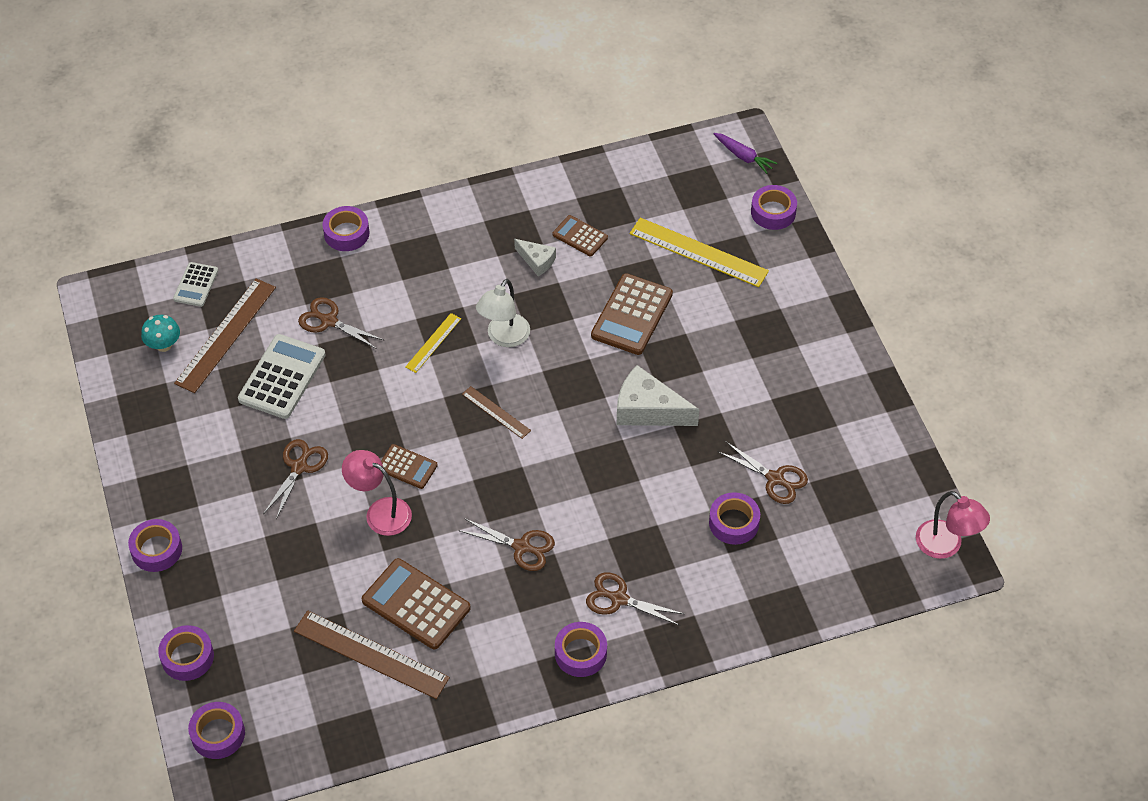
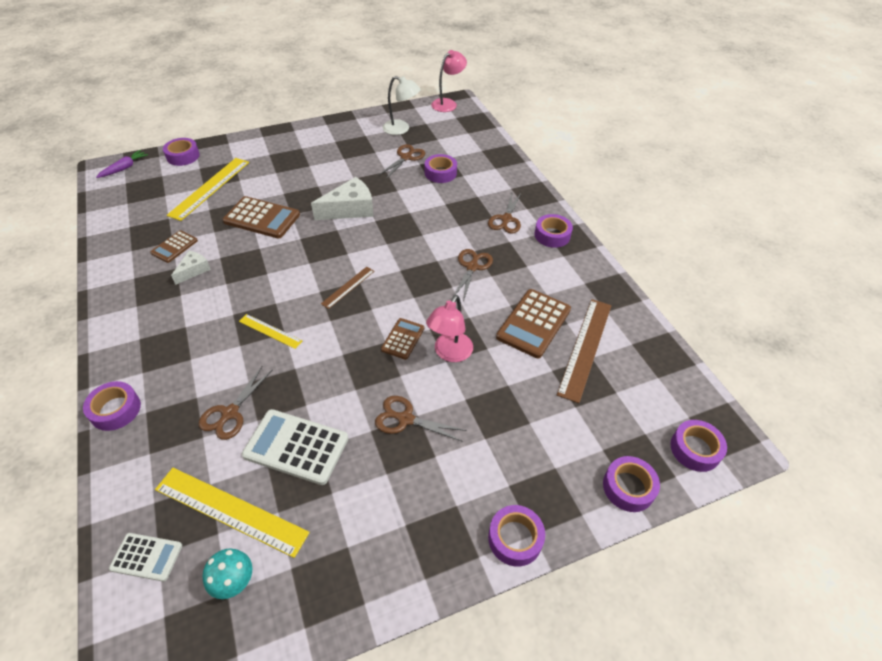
camera: 95 degrees left, 5 degrees down
(225, 335) = (230, 511): brown ruler -> yellow ruler
(504, 337) = (272, 286): white lamp -> white lamp (401, 129)
(648, 410) = (350, 209): white cheese -> white cheese turned 135 degrees counterclockwise

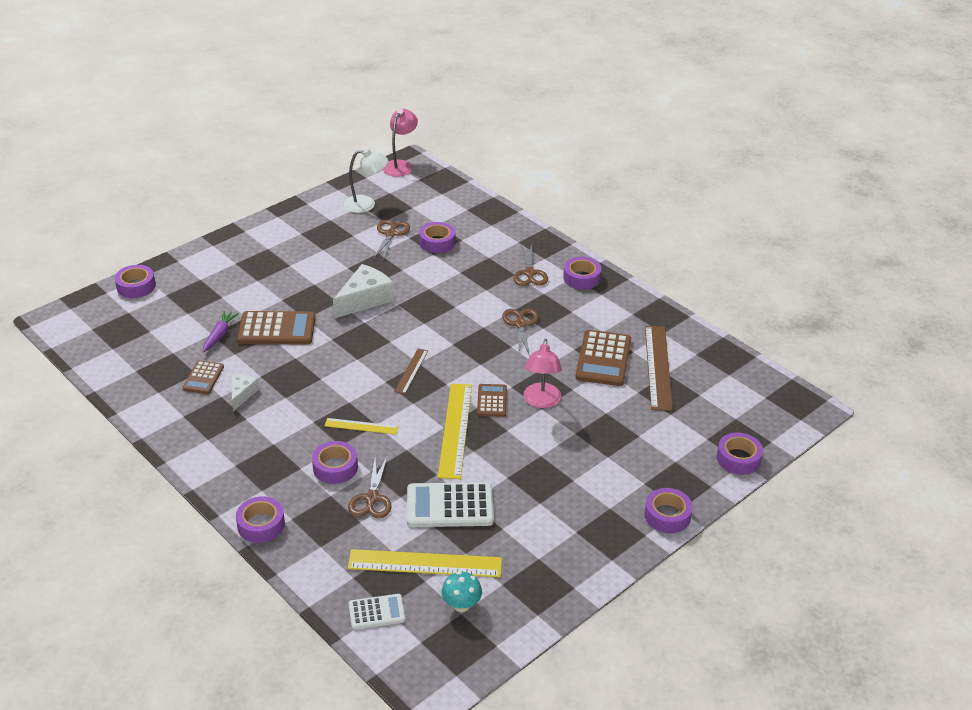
camera: 20 degrees left, 10 degrees down
(124, 168) = (77, 314): purple carrot -> purple carrot (219, 335)
(210, 188) = (195, 312): yellow ruler -> yellow ruler (455, 430)
(406, 419) = (532, 461): brown scissors -> none
(695, 449) = (779, 419): purple tape -> purple tape (335, 467)

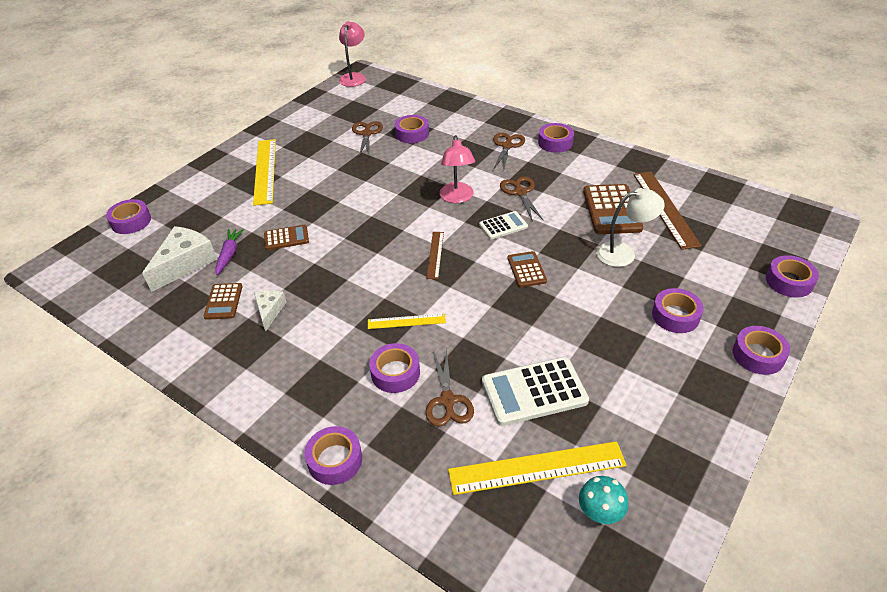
camera: 10 degrees left, 5 degrees up
(277, 329) = (286, 238): brown calculator -> brown calculator, size x0.58
(365, 299) = (364, 195): white cheese -> white cheese (185, 263)
(366, 205) = (335, 113): white lamp -> white lamp (623, 253)
(376, 612) = (508, 546): white calculator -> white calculator (503, 226)
(455, 430) = (504, 306): yellow ruler -> yellow ruler (265, 171)
(529, 273) = (507, 146): brown scissors -> brown scissors turned 150 degrees counterclockwise
(541, 401) = (574, 261): pink lamp -> pink lamp (457, 198)
(610, 468) = (675, 316): none -> purple tape

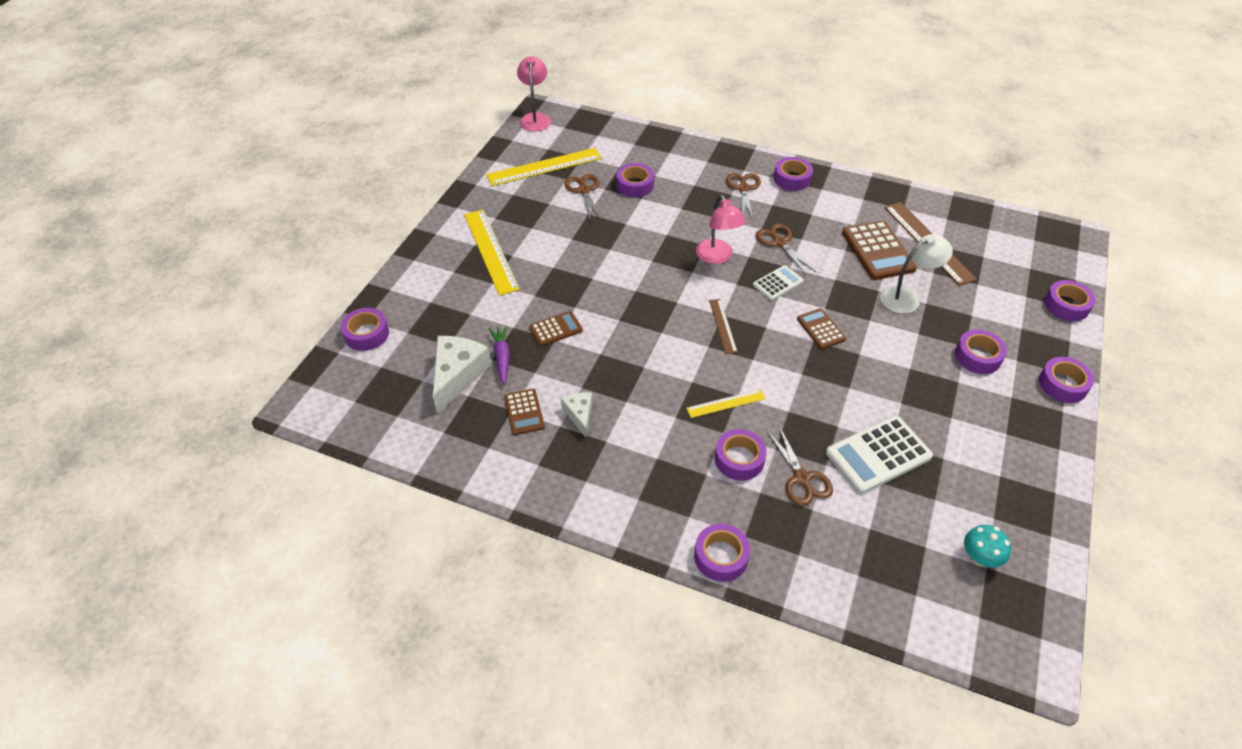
camera: 15 degrees left, 5 degrees up
(537, 468) = (910, 528): yellow ruler -> yellow ruler (544, 167)

